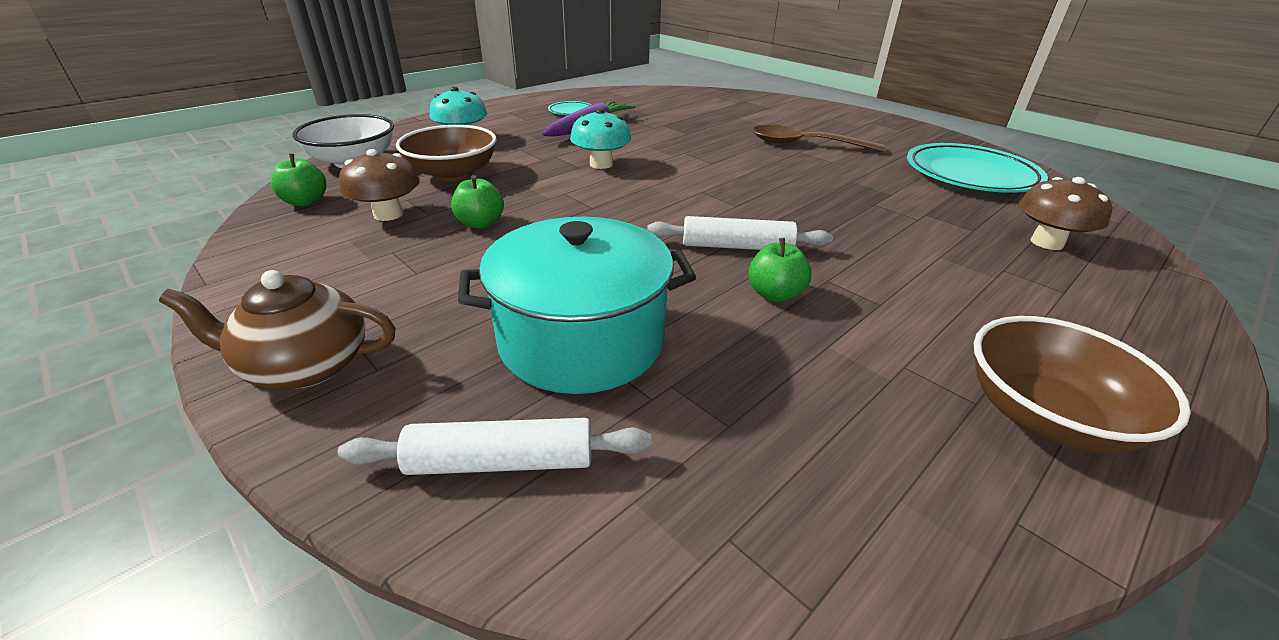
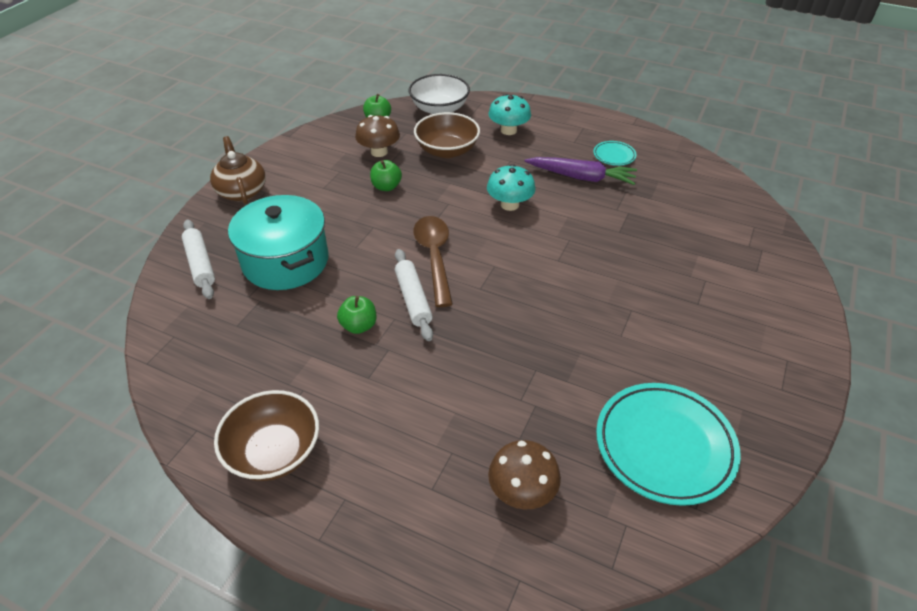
camera: 70 degrees right, 10 degrees up
(805, 145) = (654, 312): brown spoon -> brown spoon (434, 257)

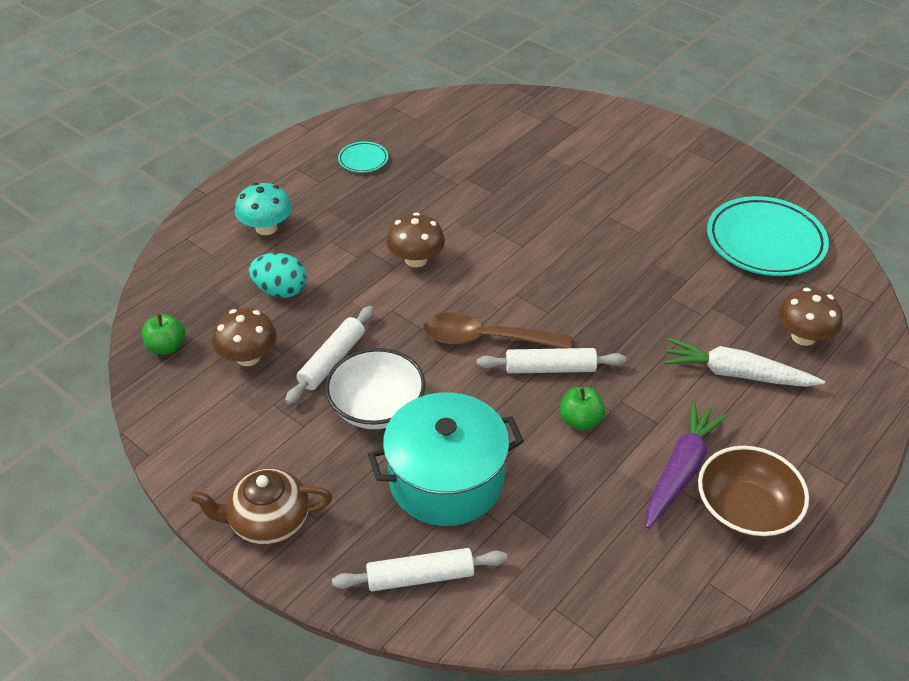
camera: 75 degrees left, 0 degrees up
(386, 187) = (332, 361): green apple -> white rolling pin
(439, 109) = (177, 280): white bowl -> white bowl (377, 408)
(446, 433) = (737, 374): none -> white carrot
(447, 150) = (280, 291): brown bowl -> turquoise egg
(509, 204) = (416, 259): turquoise mushroom -> brown mushroom
(581, 177) = (391, 194): purple carrot -> purple carrot (680, 471)

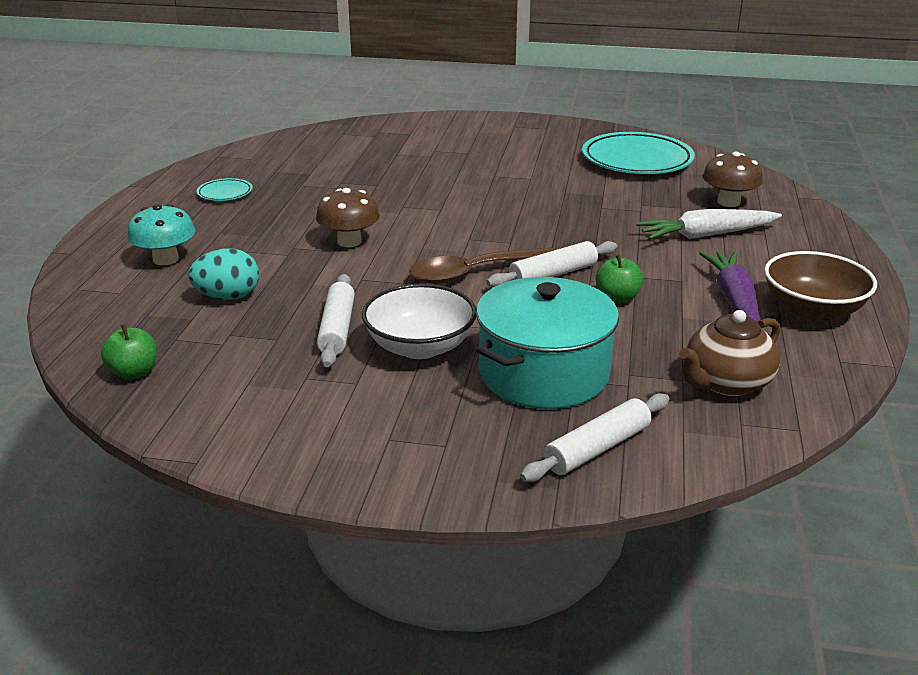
camera: 30 degrees left, 15 degrees down
(248, 357) = (240, 352): brown mushroom -> none
(268, 521) = (395, 465): brown teapot -> brown teapot (726, 382)

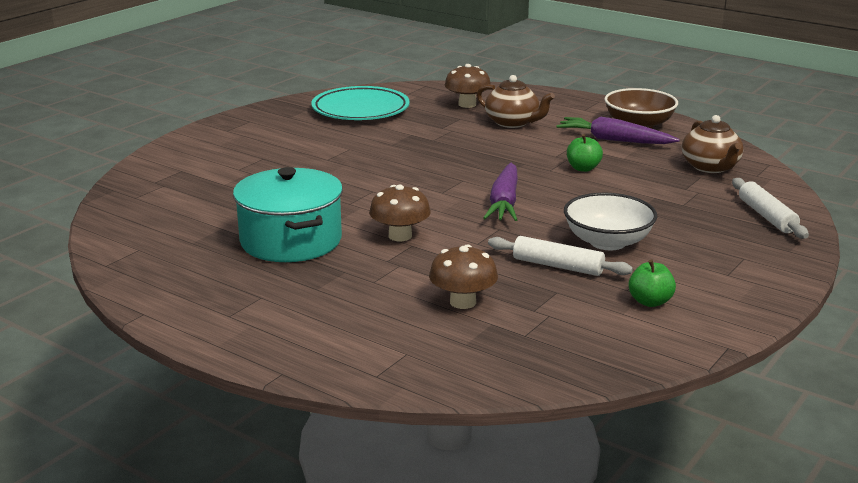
camera: 65 degrees left, 5 degrees down
(134, 372) = (574, 360): green apple -> green apple (650, 302)
(166, 259) = (352, 322): turquoise mushroom -> none
(225, 193) = (219, 274): turquoise plate -> none
(228, 297) = (463, 302): turquoise egg -> brown mushroom
(474, 273) = (504, 202): brown spoon -> purple carrot
(543, 373) = (670, 211): turquoise pot -> turquoise pot (291, 241)
(553, 274) = (530, 178): white rolling pin -> none
(707, 235) = (512, 123): white carrot -> brown teapot

